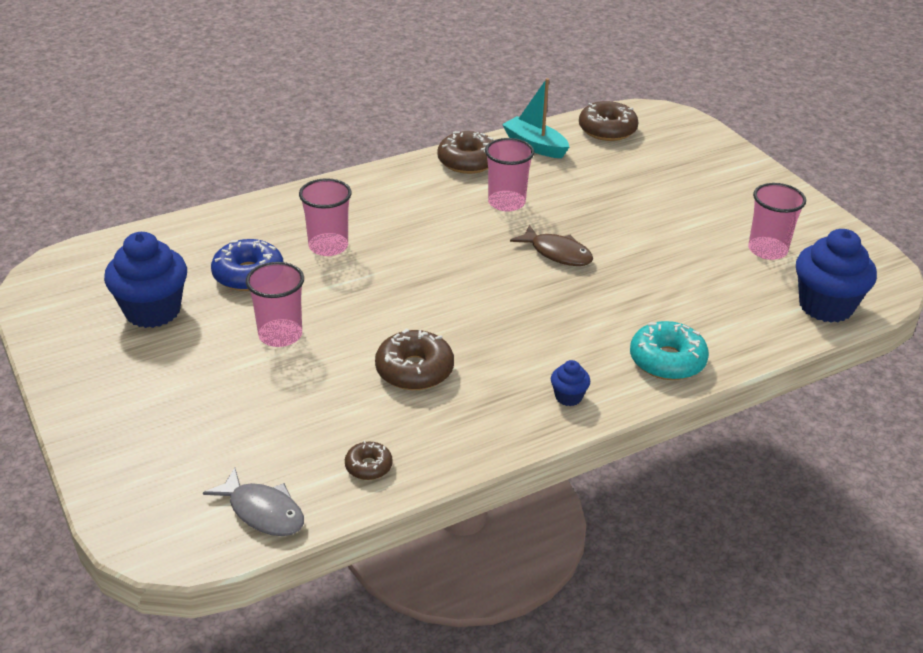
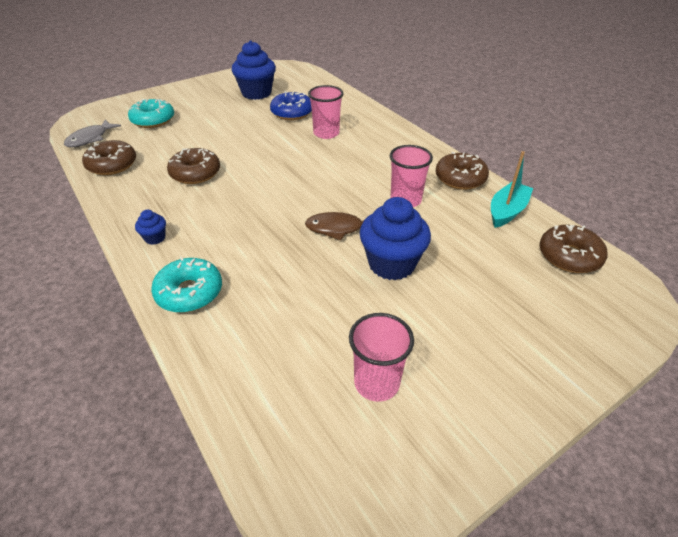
camera: 85 degrees right, 5 degrees up
(214, 434) = (153, 120): none -> turquoise donut
(280, 335) = (234, 128): pink cup -> none
(368, 466) = (112, 165): brown donut -> brown donut, size x1.81
(557, 253) = (338, 228): brown fish -> brown fish turned 60 degrees clockwise
(825, 306) = (271, 432): blue cupcake -> blue cupcake (391, 264)

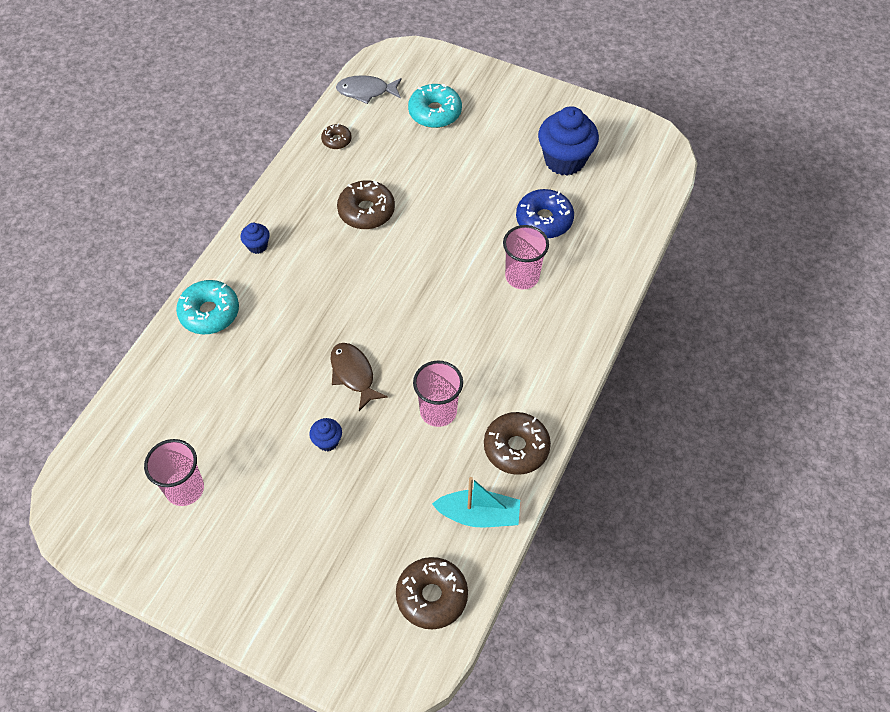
camera: 60 degrees right, 15 degrees up
(112, 165) = (336, 140): brown donut -> brown donut, size x0.55
(391, 264) = (327, 441): blue cupcake -> blue cupcake, size x0.46

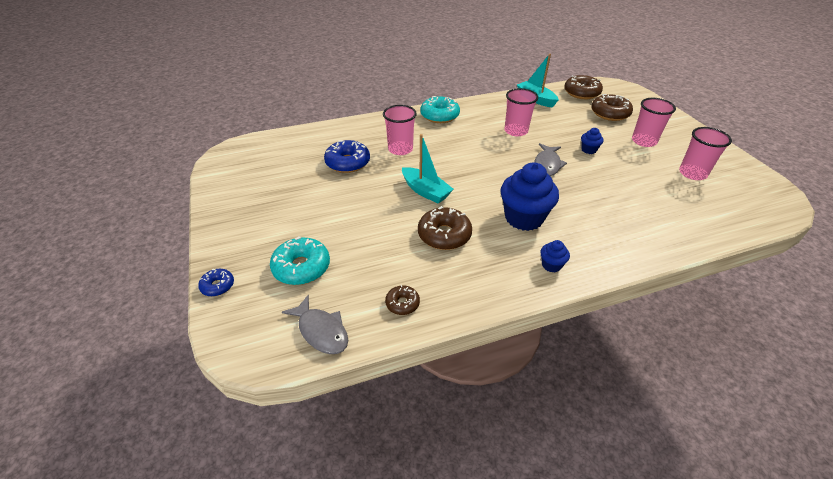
camera: 135 degrees left, 15 degrees down
(209, 313) = (624, 245): turquoise donut -> turquoise donut (439, 116)
(272, 519) = (644, 141): none -> pink cup
(353, 374) = (547, 164): brown fish -> grey fish
(432, 243) = (425, 191): none -> turquoise boat
(468, 66) = (218, 286): none -> blue donut
(516, 447) = (493, 105): brown donut -> brown donut (610, 113)
(564, 160) = (284, 180): blue cupcake -> blue cupcake (524, 218)

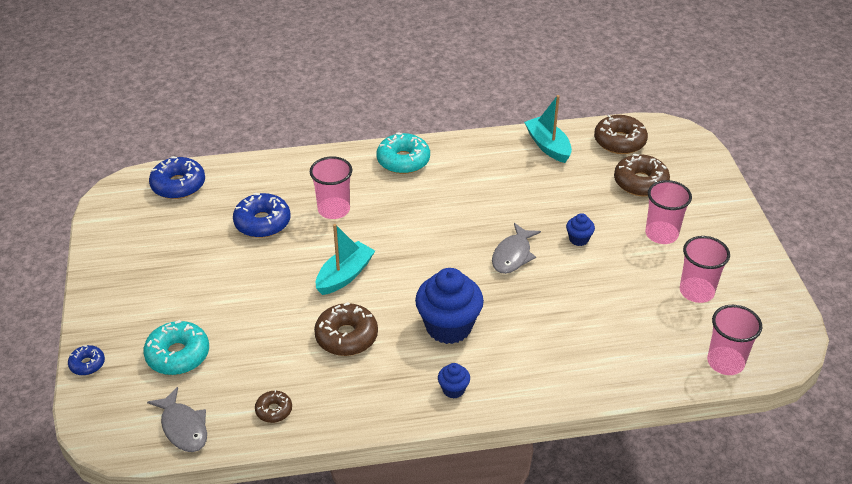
camera: 10 degrees right, 0 degrees up
(274, 145) = (178, 185): none -> blue donut
(425, 191) = (345, 275): turquoise boat -> turquoise boat turned 105 degrees counterclockwise
(516, 131) = (495, 197): pink cup -> pink cup (725, 362)

